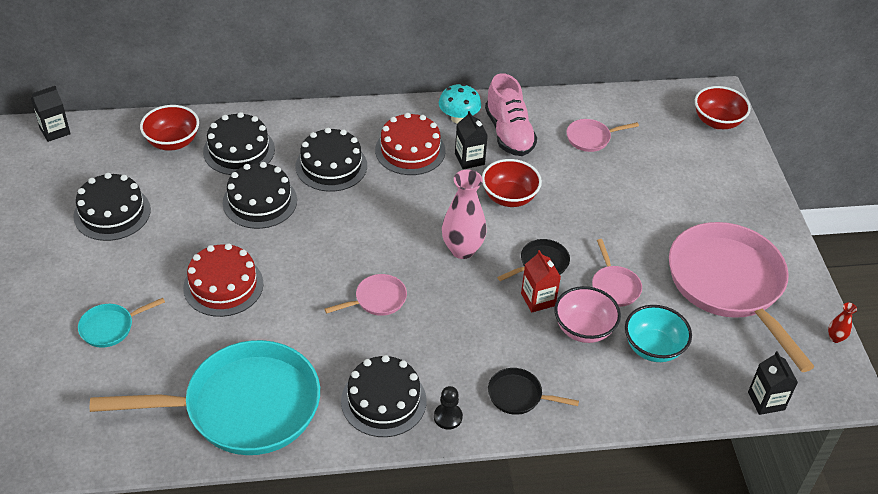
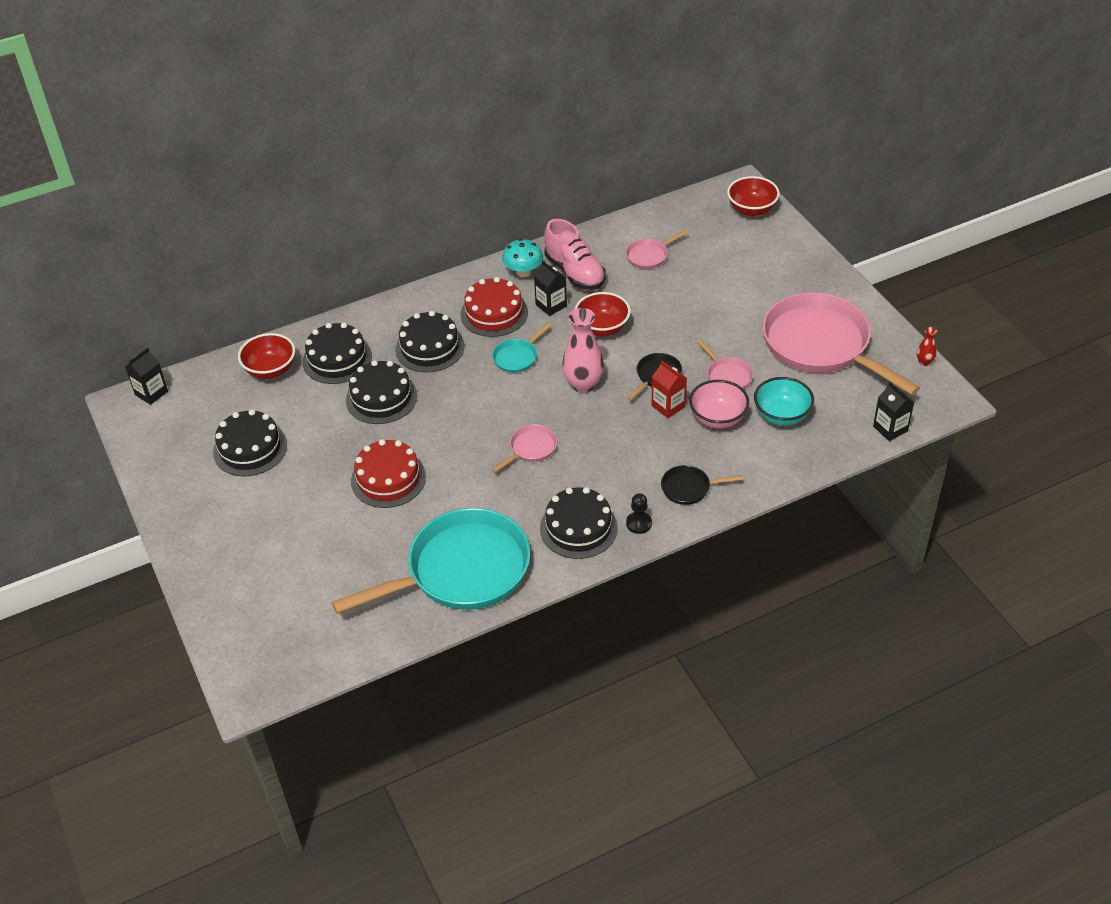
camera: 15 degrees left, 0 degrees up
(110, 327) = (306, 545): turquoise pan -> turquoise pan (517, 357)

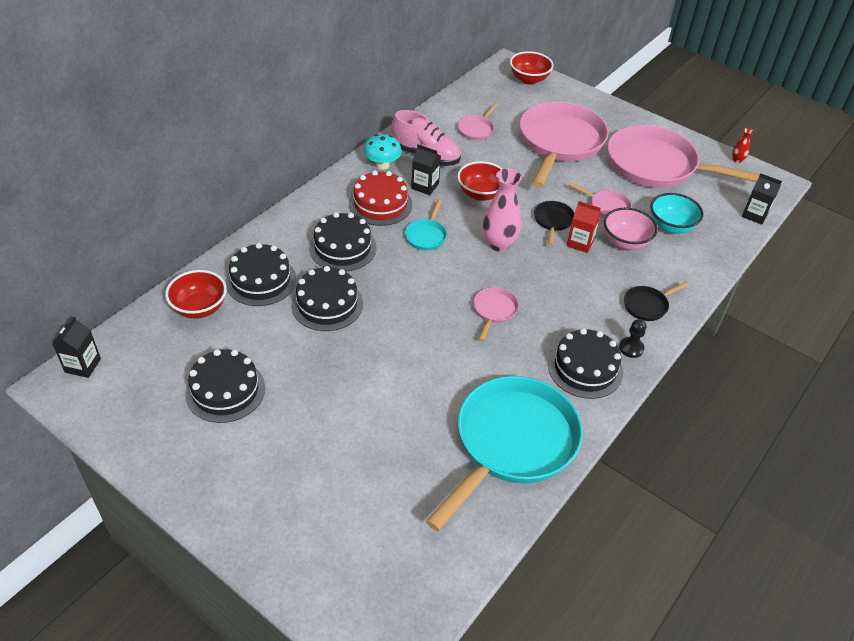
camera: 30 degrees left, 0 degrees up
(388, 479) = (384, 378): red cake -> none
(730, 292) = (559, 143): none -> pink pan

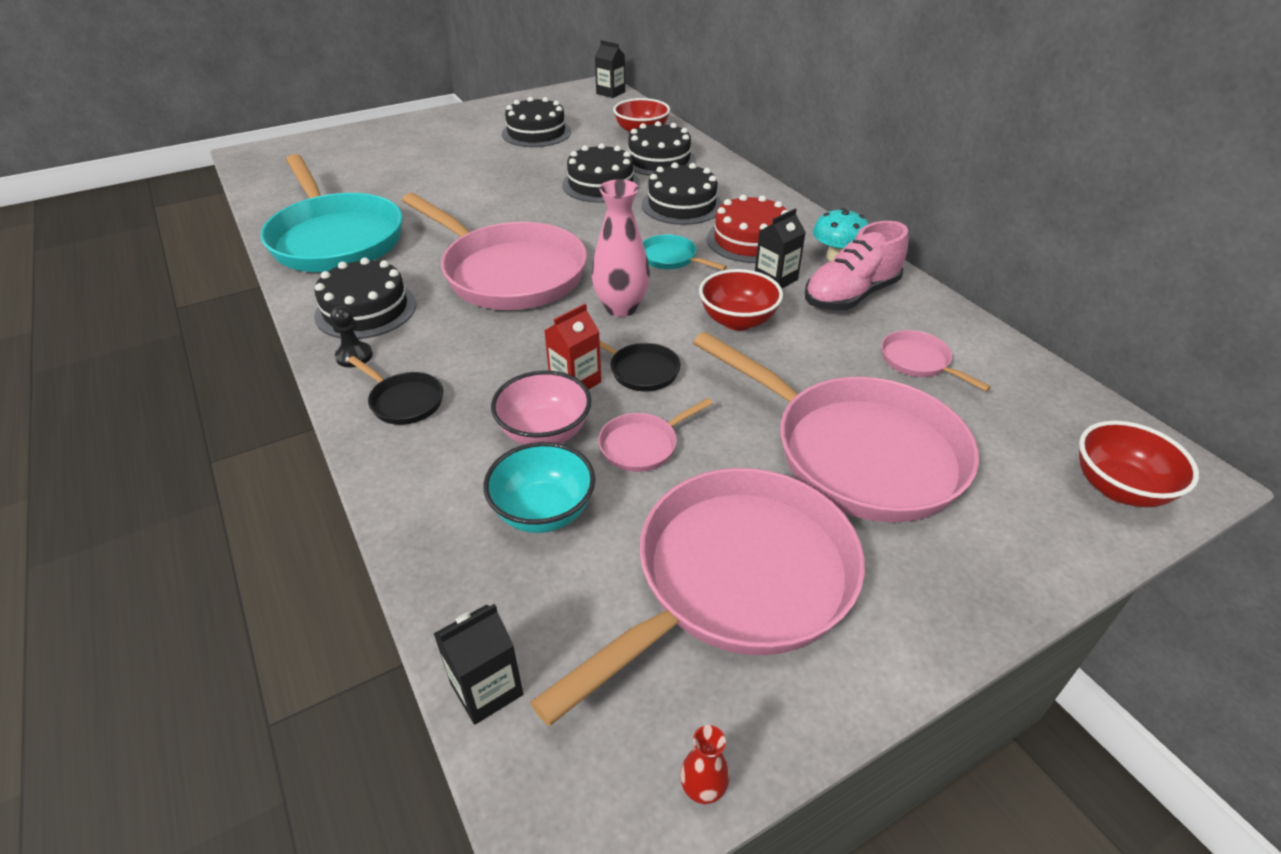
camera: 115 degrees right, 5 degrees down
(494, 311) = (508, 273): pink pan -> pink pan, size x2.39
(647, 305) = (404, 401): black pan -> black pan turned 135 degrees clockwise

